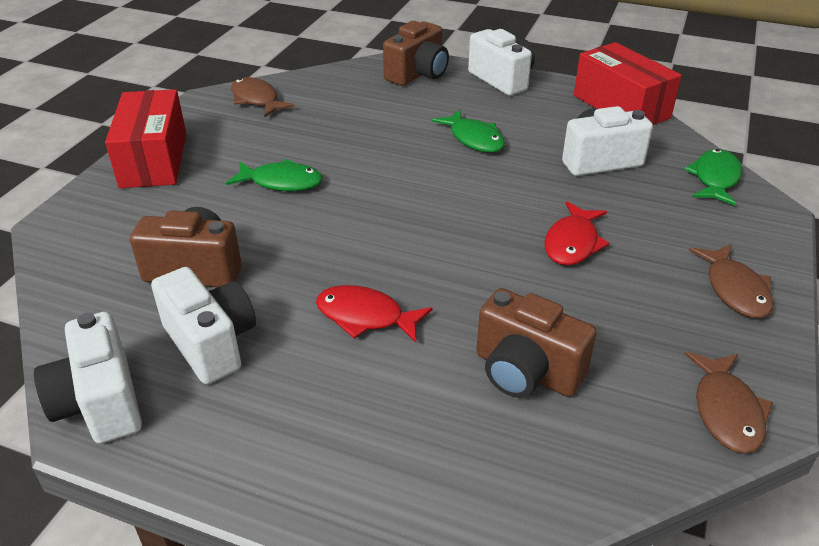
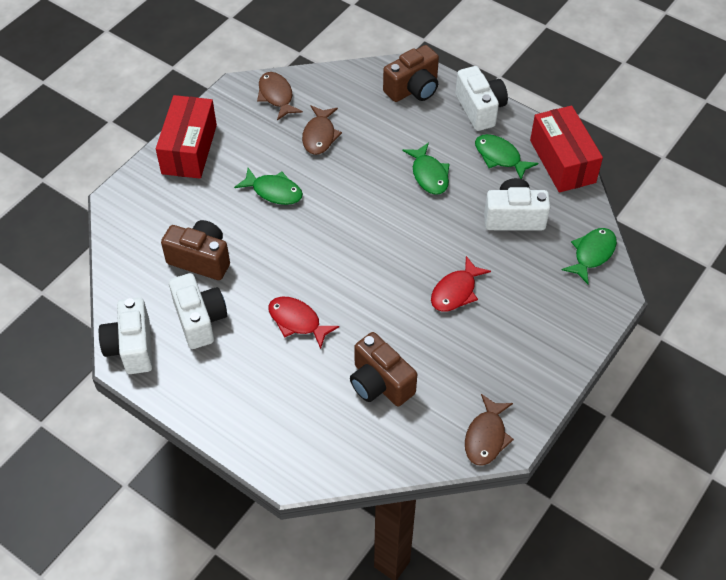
camera: 15 degrees right, 15 degrees up
(548, 113) = (500, 157): none -> green fish
(735, 289) = (545, 354): brown fish -> brown fish (319, 135)

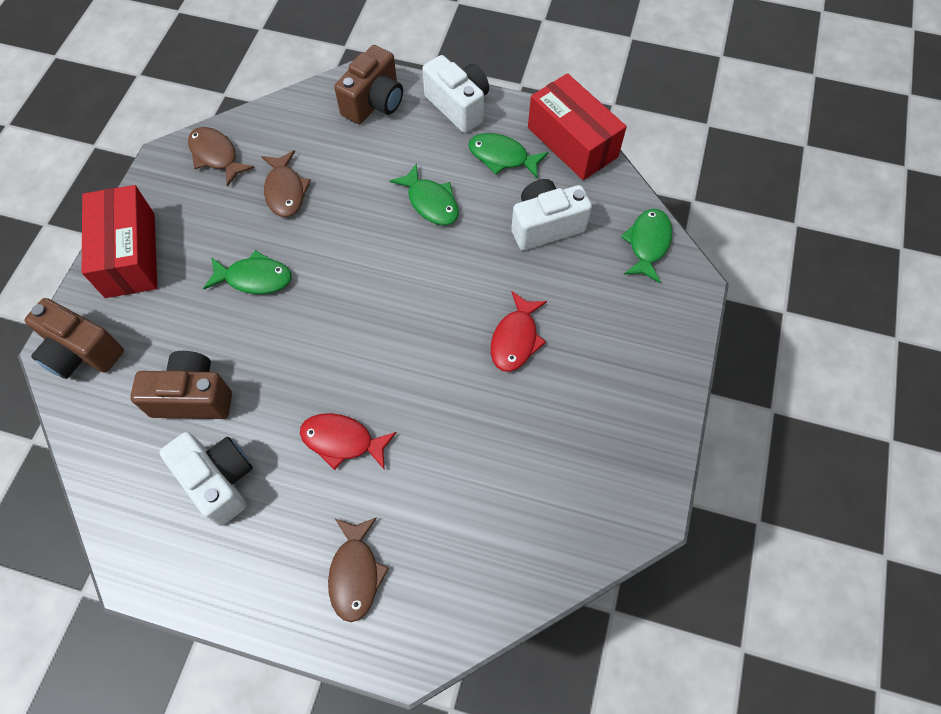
camera: 20 degrees left, 10 degrees up
(131, 347) = (141, 550): white camera -> none
(380, 383) = (471, 489): brown camera -> brown camera (82, 352)
(486, 437) = (621, 516): brown fish -> brown fish (355, 573)

